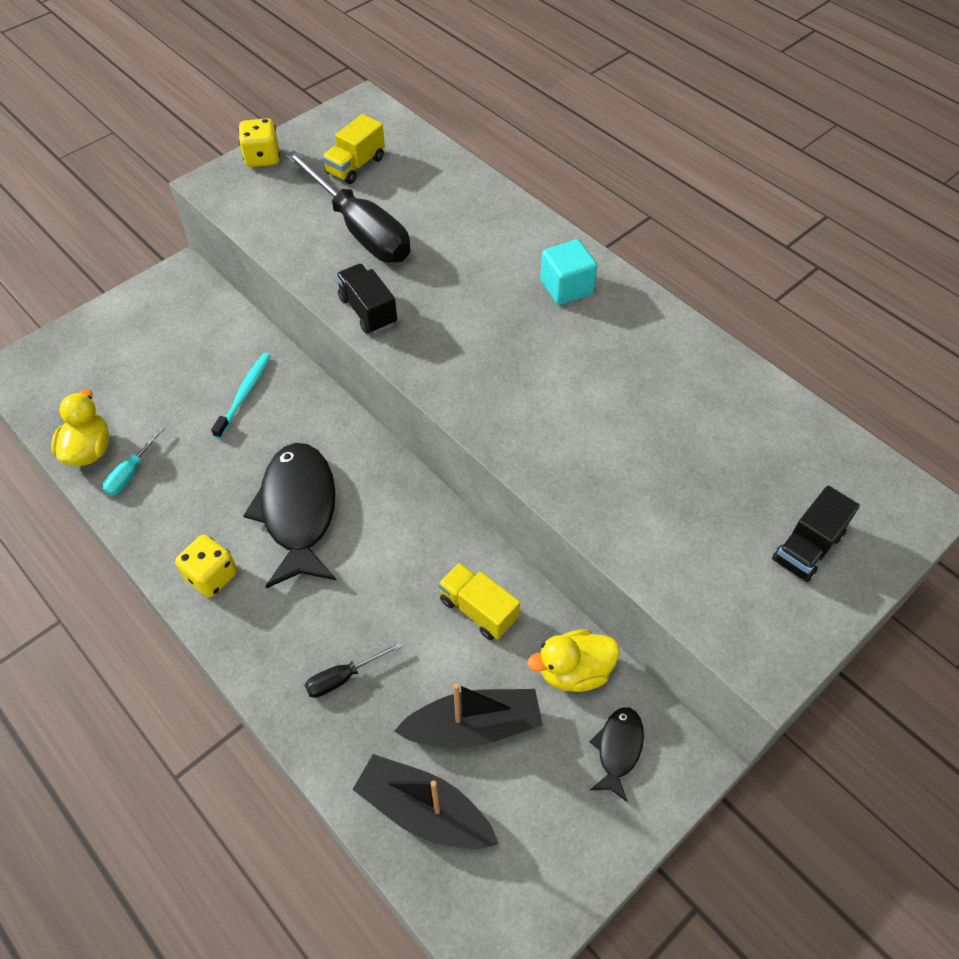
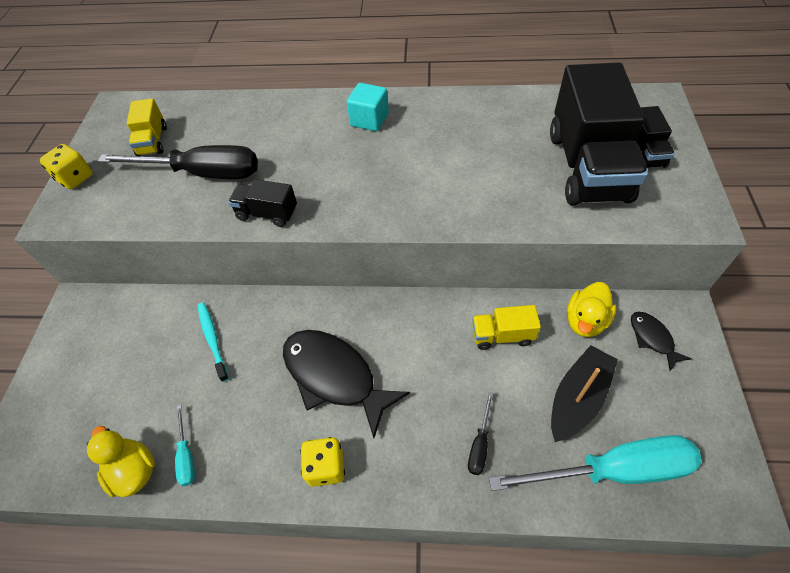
camera: 40 degrees left, 0 degrees up
(424, 810) = (613, 470): black boat -> turquoise screwdriver
(721, 510) = (587, 167): none -> black truck

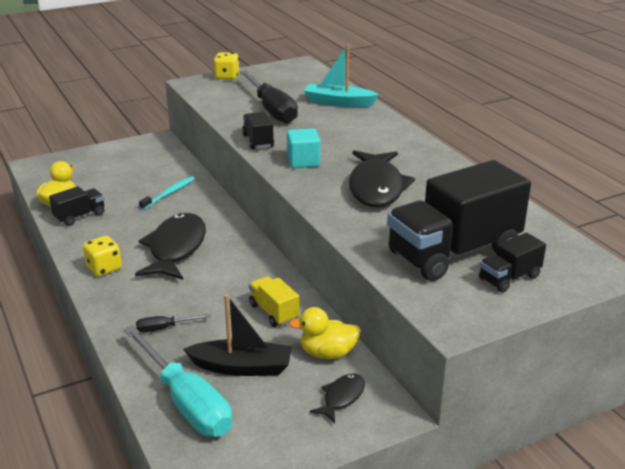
camera: 55 degrees right, 25 degrees down
(153, 141) = (283, 85): yellow truck -> none
(186, 456) = (80, 216): turquoise screwdriver -> black truck
(239, 117) = (338, 102): none -> turquoise boat
(369, 120) = (394, 147): turquoise cube -> turquoise cube (303, 161)
(440, 165) = (376, 187): none -> black fish

